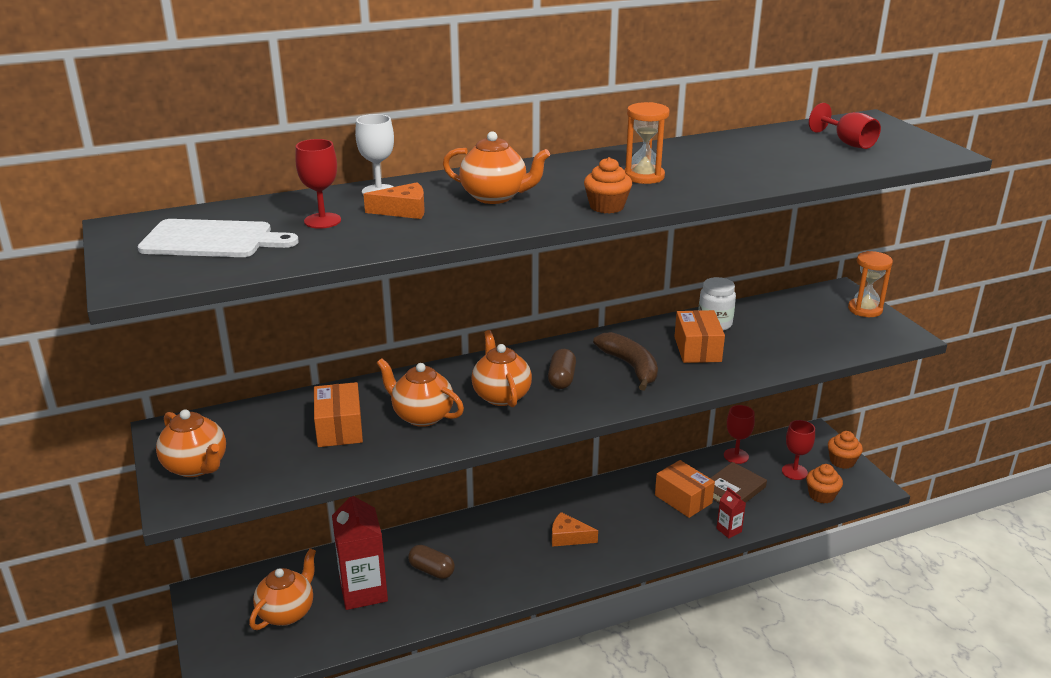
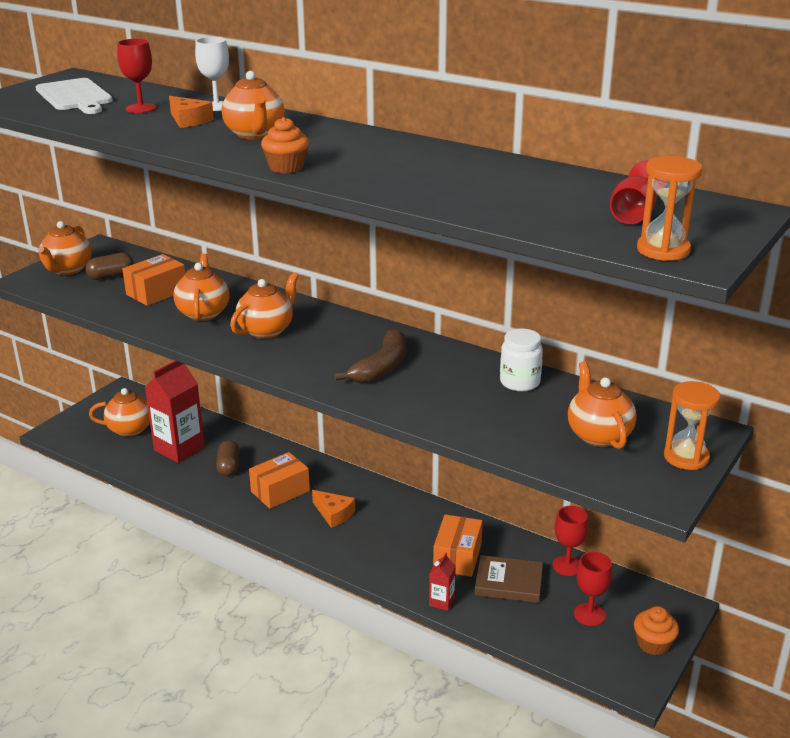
camera: 55 degrees right, 0 degrees up
(561, 379) = (322, 345): brown capsule -> brown capsule (111, 276)
(568, 537) = (334, 514): orange cheese -> orange cheese turned 150 degrees clockwise
(644, 176) = (380, 163): orange hourglass -> orange hourglass (663, 250)
(697, 349) = (457, 388): orange box -> orange box (280, 491)
(813, 325) = (598, 435): none -> orange teapot
(821, 495) = (571, 647): orange cupcake -> none

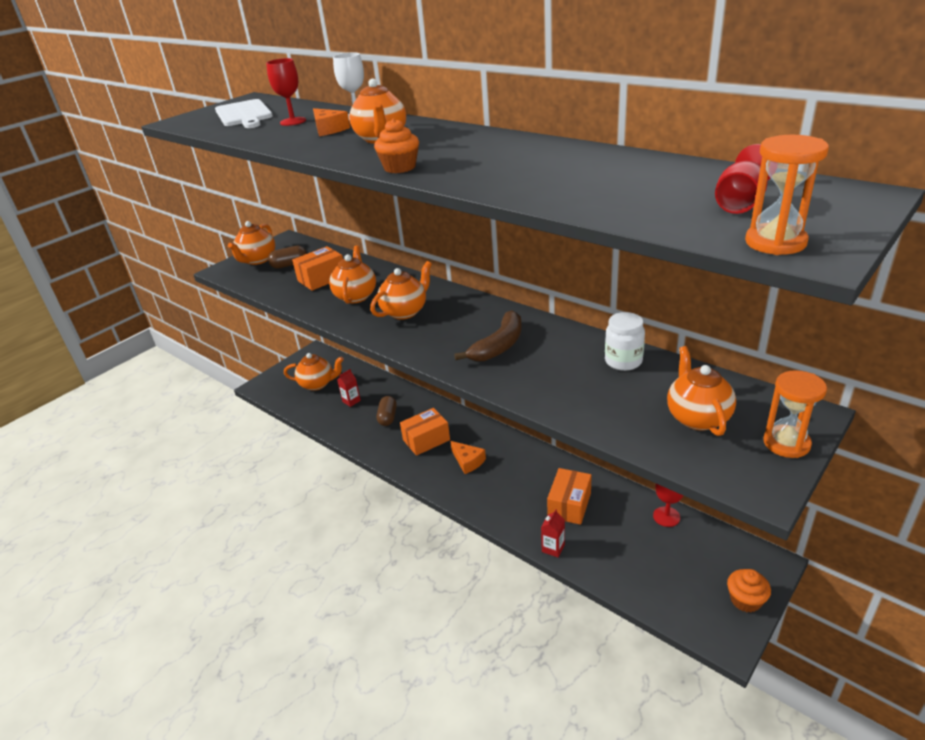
camera: 10 degrees right, 5 degrees up
(179, 448) = (351, 401): red carton -> red carton, size x0.46
(508, 582) = (613, 531): brown book -> none
(589, 614) = (685, 566): red goblet -> none

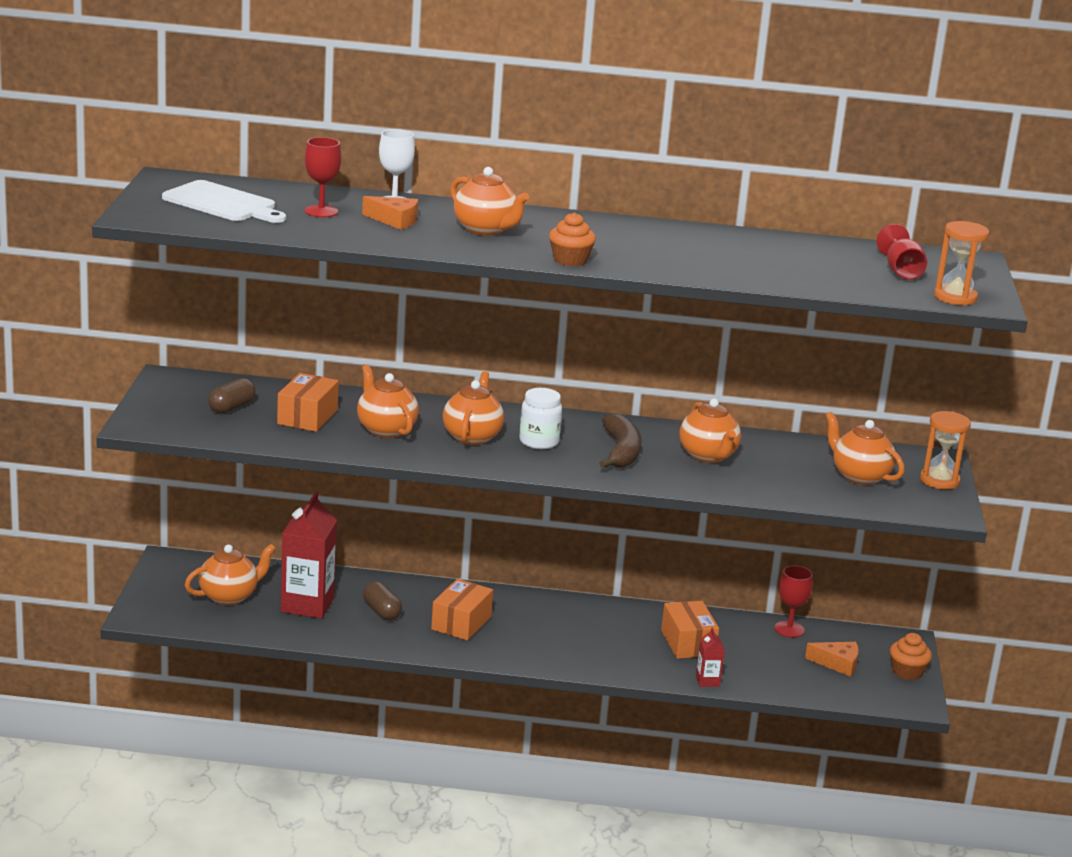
camera: 40 degrees left, 10 degrees down
(257, 260) = (170, 407): orange teapot -> orange teapot (708, 456)
(351, 401) = (307, 605): red carton -> red carton, size x2.15
(468, 461) = (536, 632): orange cheese -> orange cheese (838, 664)
(623, 361) = (754, 445): white jar -> white jar (539, 442)

